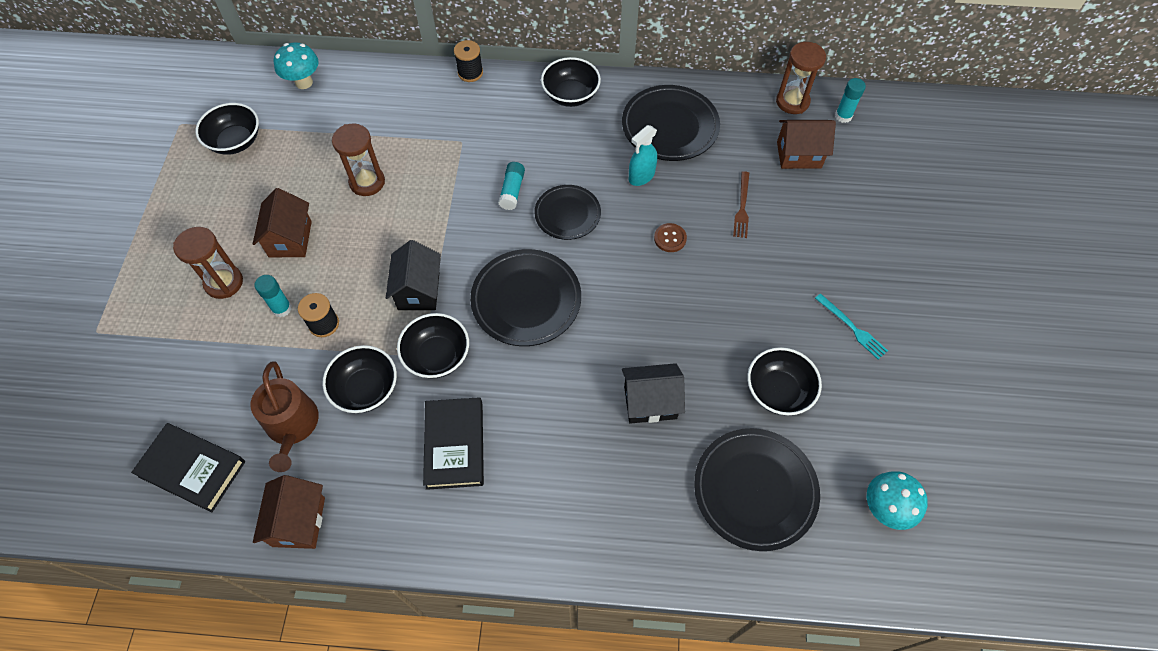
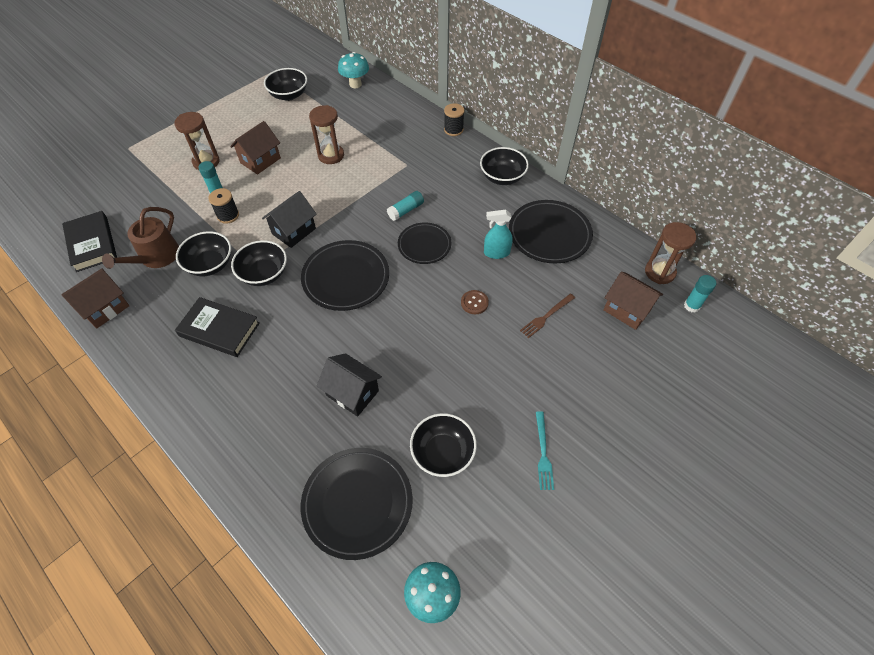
camera: 40 degrees right, 5 degrees down
(455, 445) = (219, 329): black book -> black book turned 75 degrees clockwise

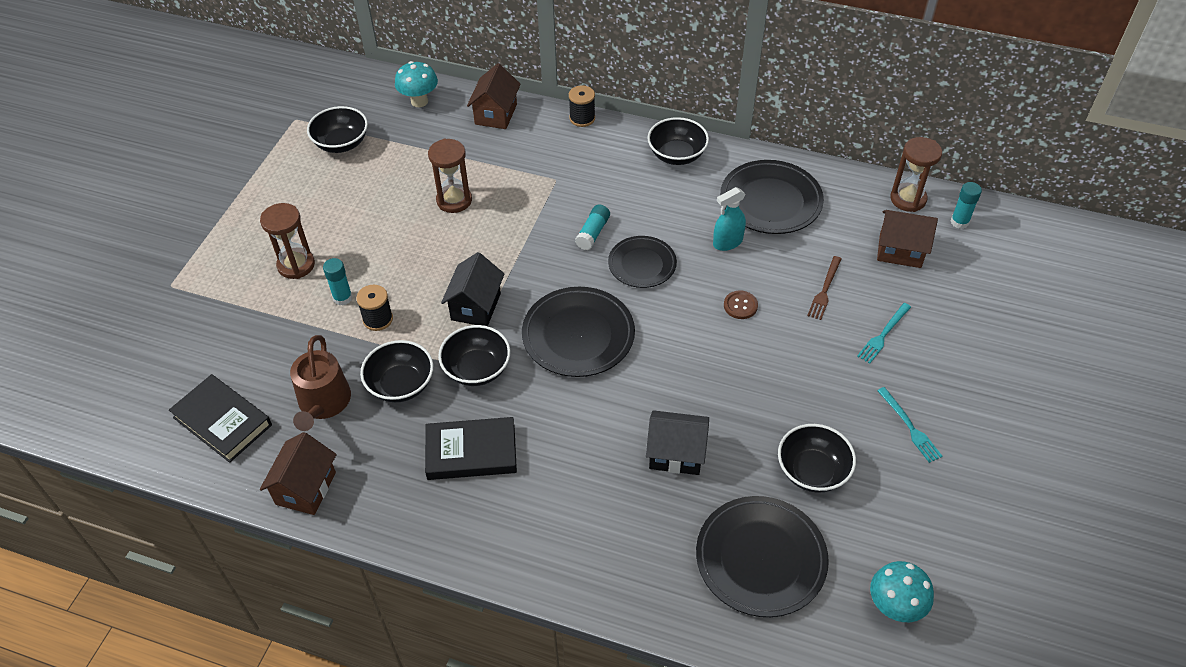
camera: 25 degrees left, 5 degrees down
(260, 160) = (367, 238): brown house -> brown house (496, 114)
(570, 370) = (883, 334): none -> turquoise fork

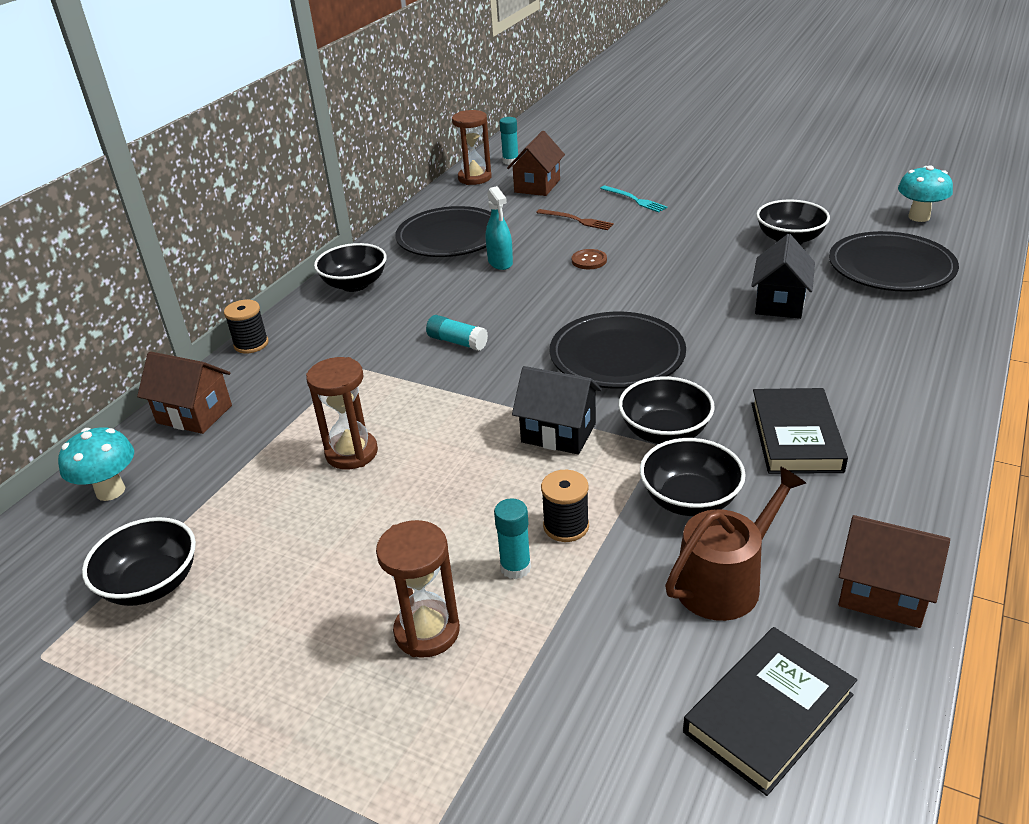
camera: 80 degrees left, 15 degrees down
(323, 403) = (725, 581): brown watering can -> brown watering can turned 45 degrees counterclockwise
(642, 264) = (517, 312): black plate -> none
(910, 427) = (736, 197): turquoise fork -> none

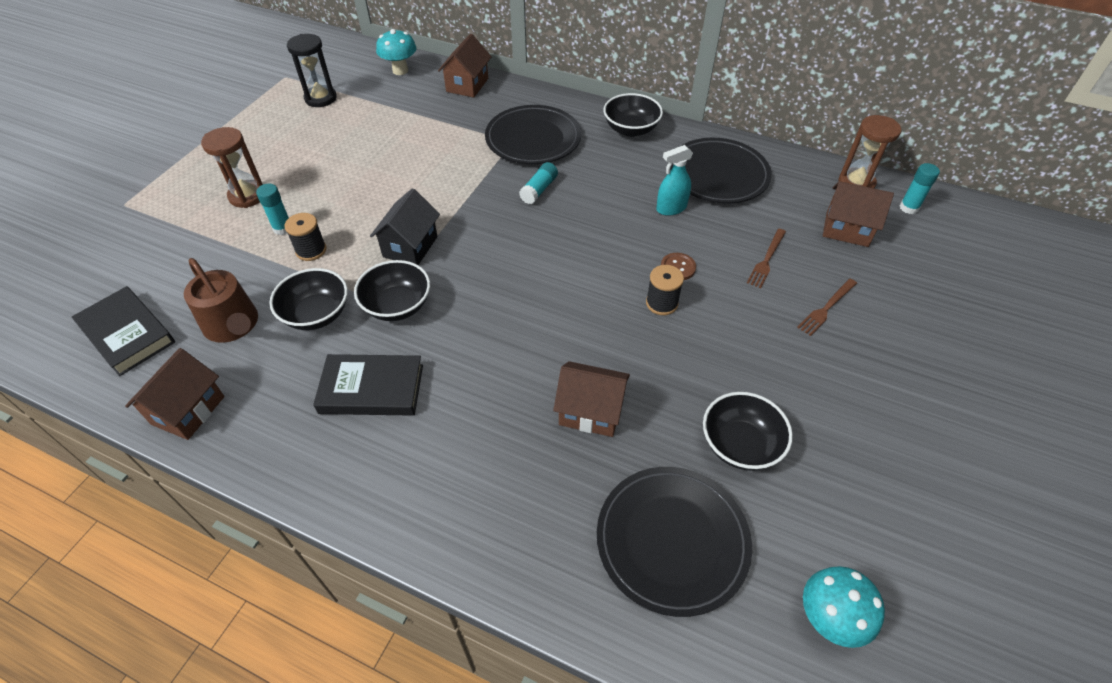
camera: 85 degrees right, 15 degrees up
(151, 584) = (320, 98): black bowl -> black hourglass
(251, 344) = (546, 93): black spool -> black spool (661, 303)
(351, 453) = (412, 152): brown hourglass -> none
(617, 356) = (507, 282): black plate -> black plate (533, 139)
(634, 200) = (826, 308): turquoise fork -> brown fork
(779, 303) = (590, 411): black house -> brown house

